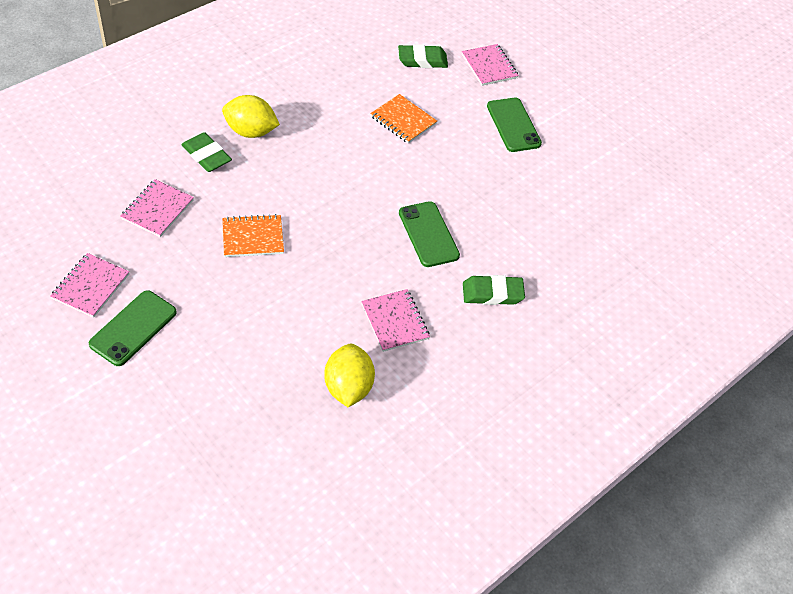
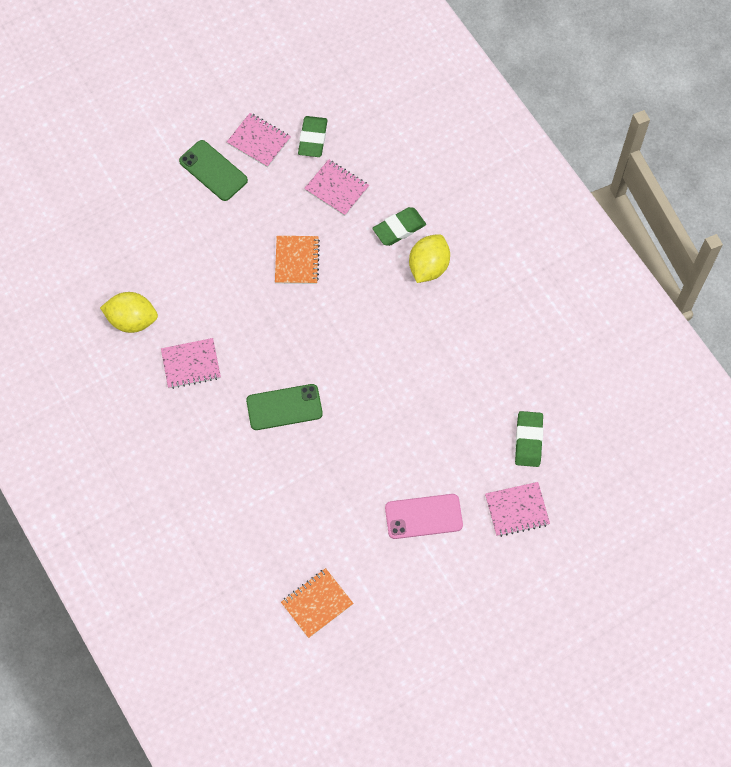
camera: 105 degrees right, 15 degrees up
(403, 120) = (436, 407): orange notebook -> orange notebook (317, 603)
(492, 293) = (209, 451): green eraser -> green eraser (312, 139)
(513, 125) = (423, 516): green phone -> pink phone

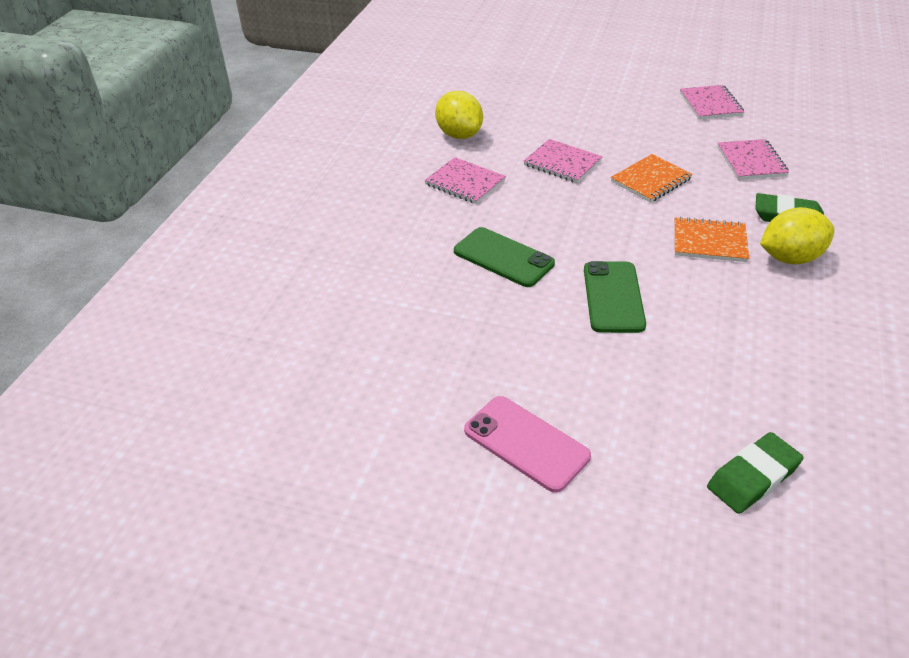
camera: 50 degrees right, 25 degrees down
(213, 171) = (646, 100): green phone -> green phone (613, 297)
(312, 139) = (765, 125): green eraser -> none
(317, 603) = (310, 421): orange notebook -> orange notebook (709, 242)
(517, 510) = (654, 534): pink notebook -> pink notebook (562, 163)

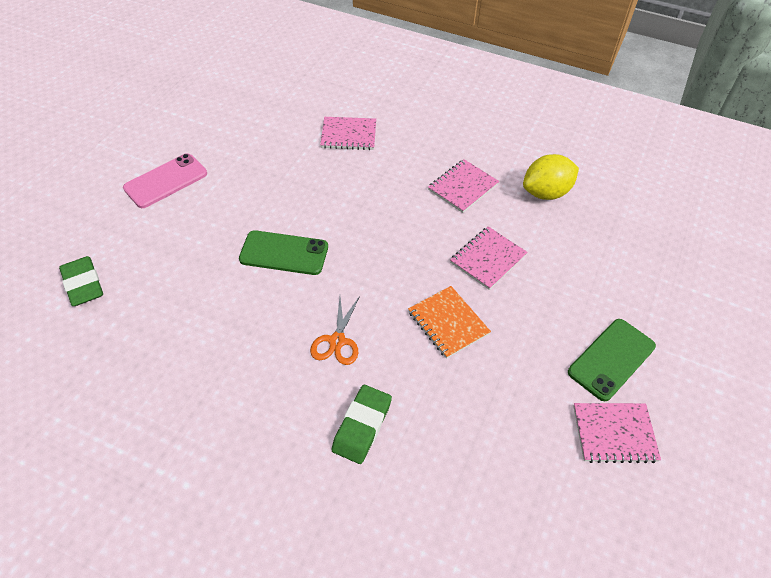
camera: 95 degrees right, 10 degrees up
(503, 257) = (352, 197): green phone -> green phone (611, 359)
(709, 242) = (337, 341): orange notebook -> orange scissors
(751, 161) = (473, 431): pink notebook -> pink notebook (348, 135)
(790, 258) = (295, 400): yellow lemon -> none

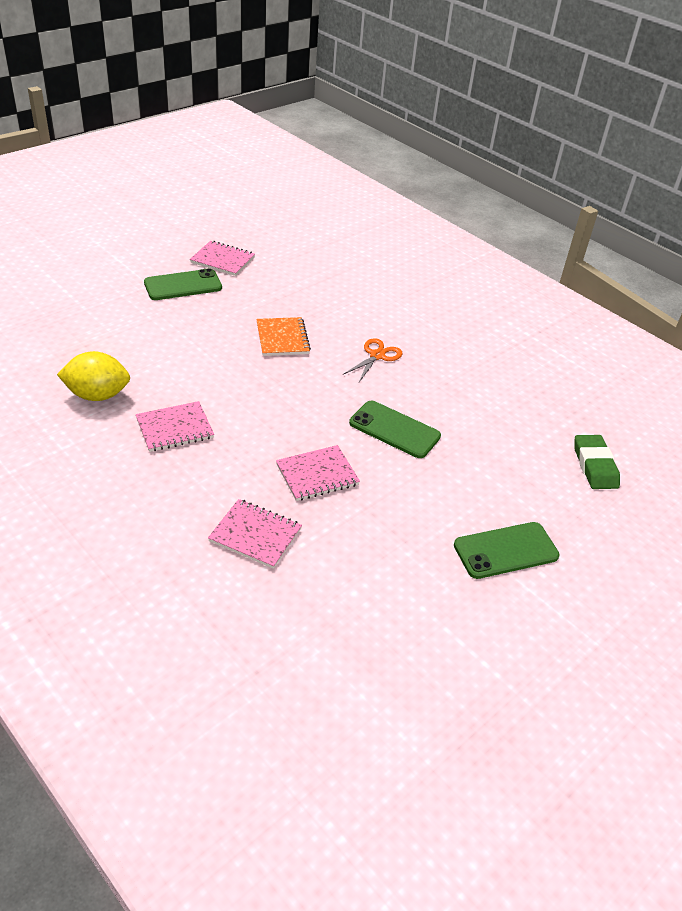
camera: 160 degrees left, 10 degrees down
(166, 181) = (505, 550): pink phone -> green phone
(362, 426) = (383, 311): green eraser -> none
(488, 259) = (211, 365): pink notebook -> pink notebook (317, 475)

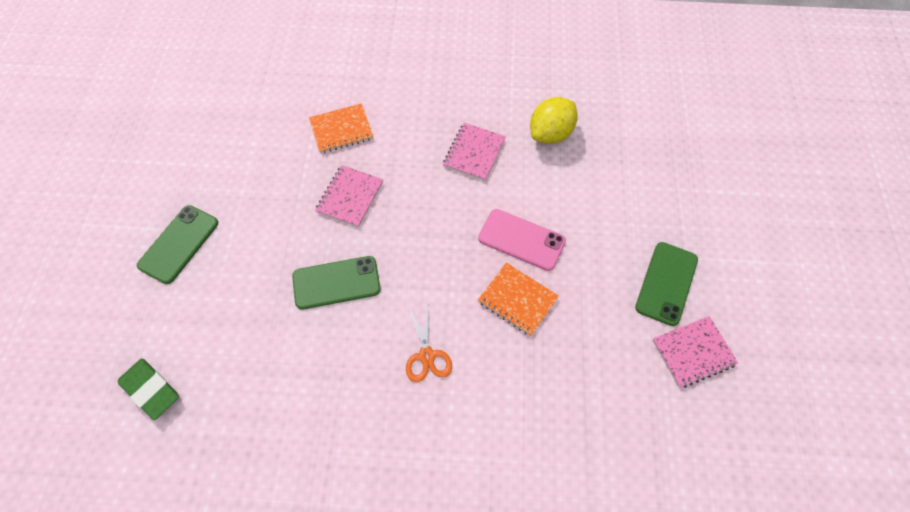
camera: 140 degrees right, 20 degrees up
(231, 359) = (521, 240): none -> pink phone
(255, 535) = (341, 130): pink notebook -> orange notebook

